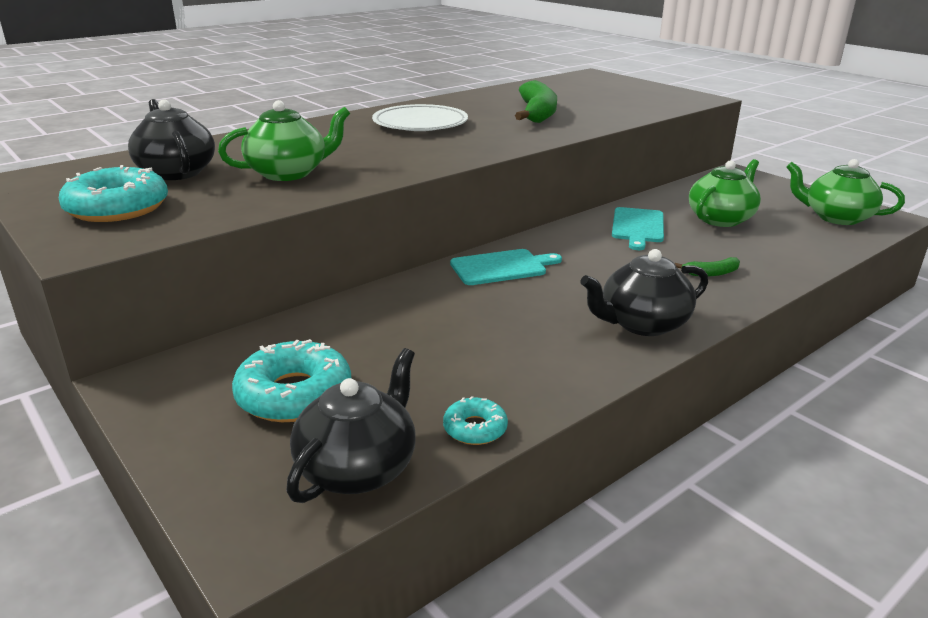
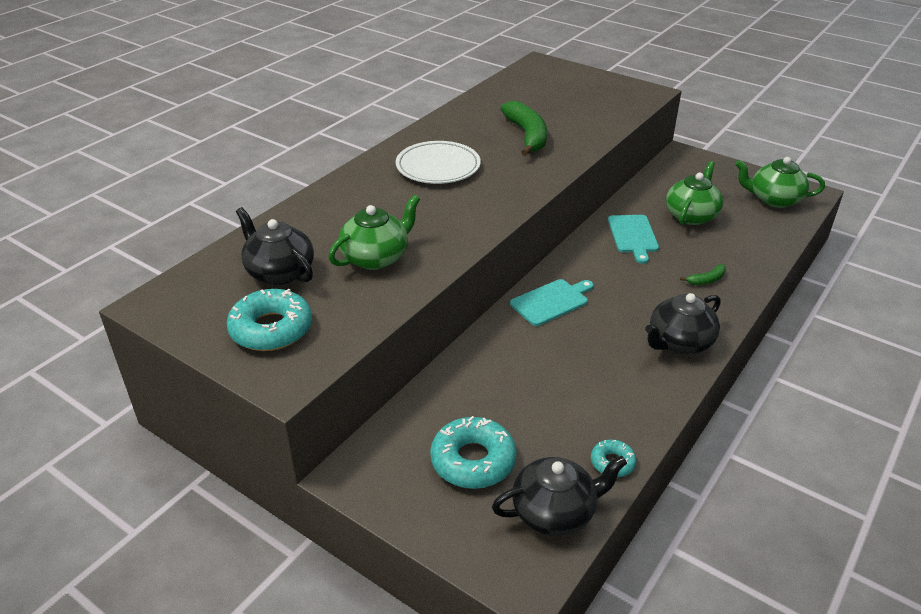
camera: 15 degrees left, 10 degrees up
(358, 468) = (555, 512): black teapot -> black teapot turned 60 degrees clockwise

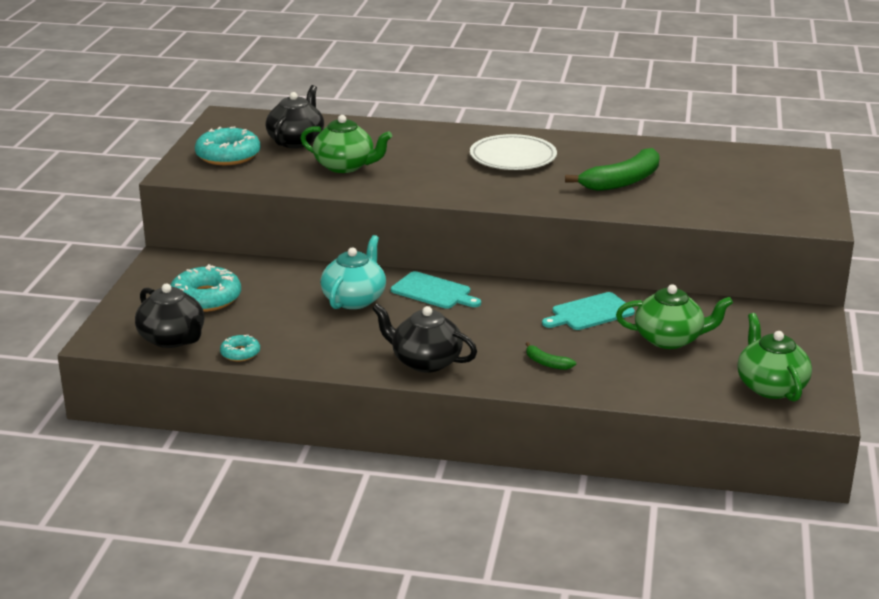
camera: 65 degrees right, 10 degrees down
(538, 352) = (354, 299): none -> turquoise teapot

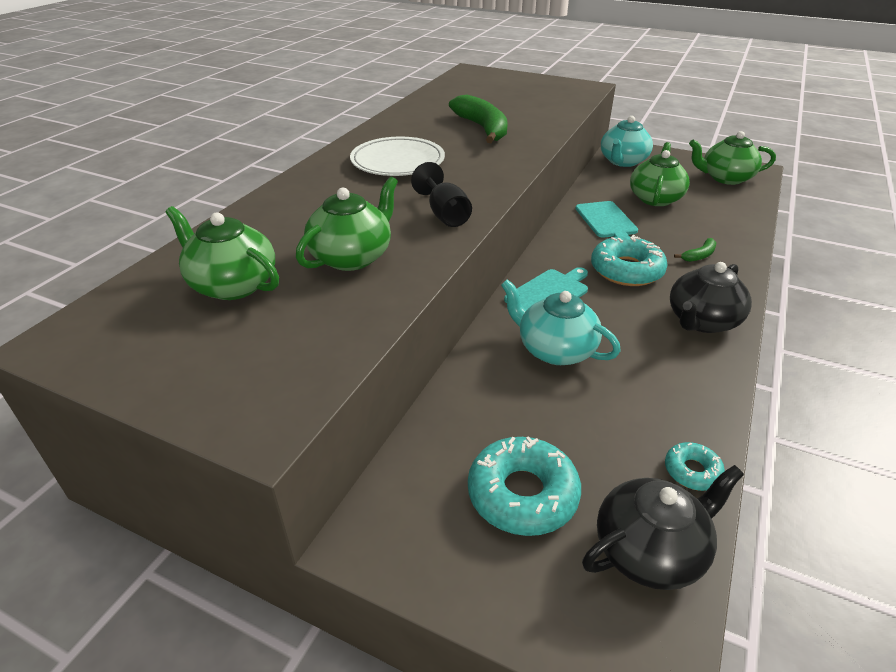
camera: 75 degrees left, 10 degrees up
(228, 155) = (232, 355): turquoise donut -> turquoise donut (626, 270)
(296, 141) = (232, 285): black teapot -> green teapot
(424, 186) = (444, 214): none -> black goblet
(763, 317) = (622, 161): none -> turquoise teapot

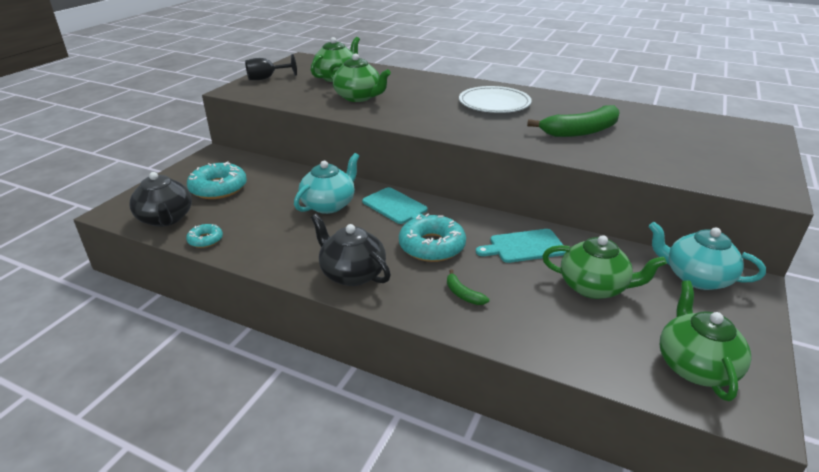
camera: 90 degrees right, 5 degrees down
(444, 214) = (410, 118): black goblet -> black goblet (266, 78)

